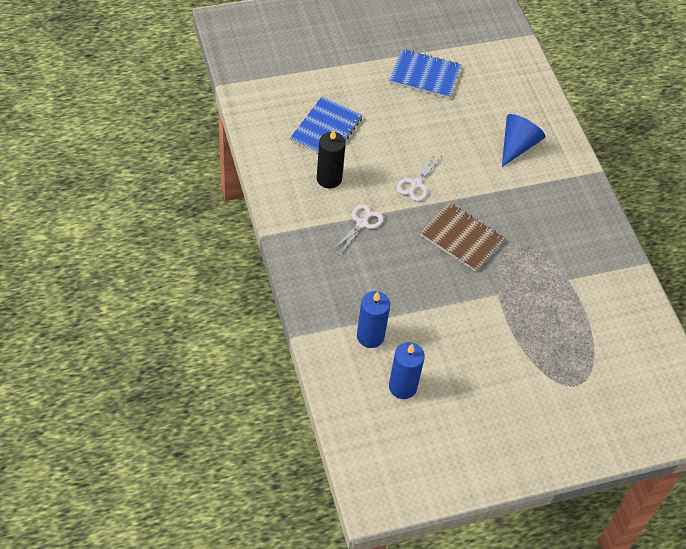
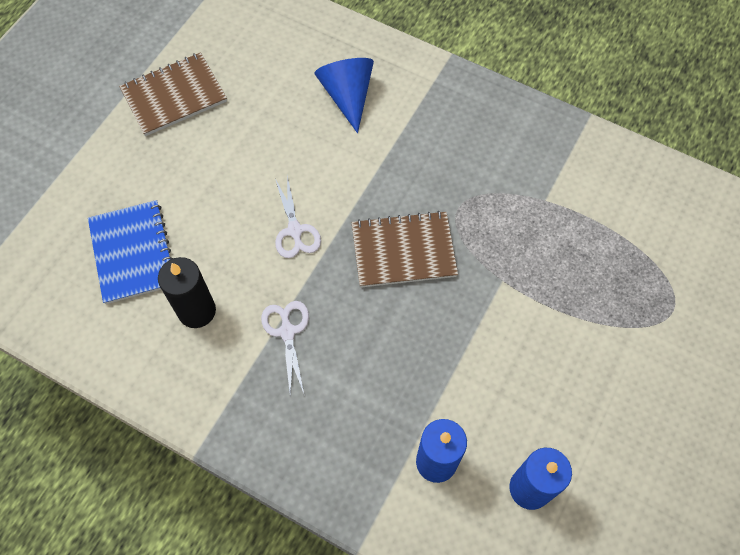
camera: 40 degrees left, 10 degrees up
(424, 75) = (174, 96): blue notebook -> brown notebook

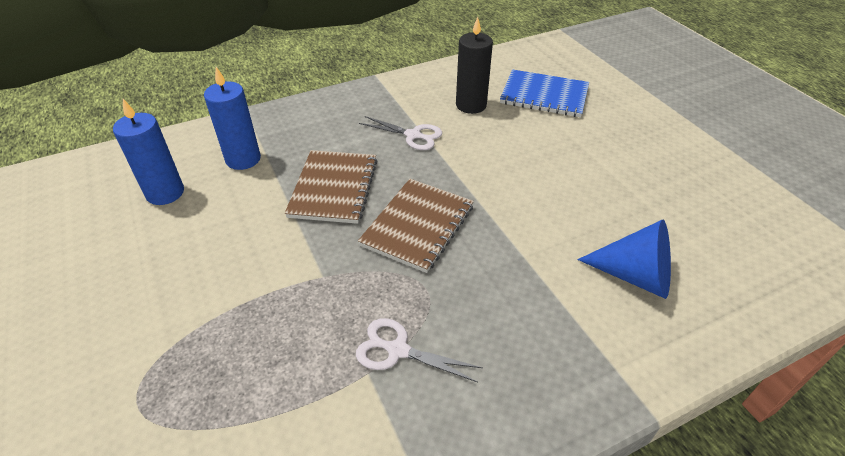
camera: 125 degrees right, 20 degrees down
(174, 96) = (698, 162): brown notebook -> brown notebook (333, 188)
(295, 230) = (497, 173): white scissors -> white scissors (398, 350)

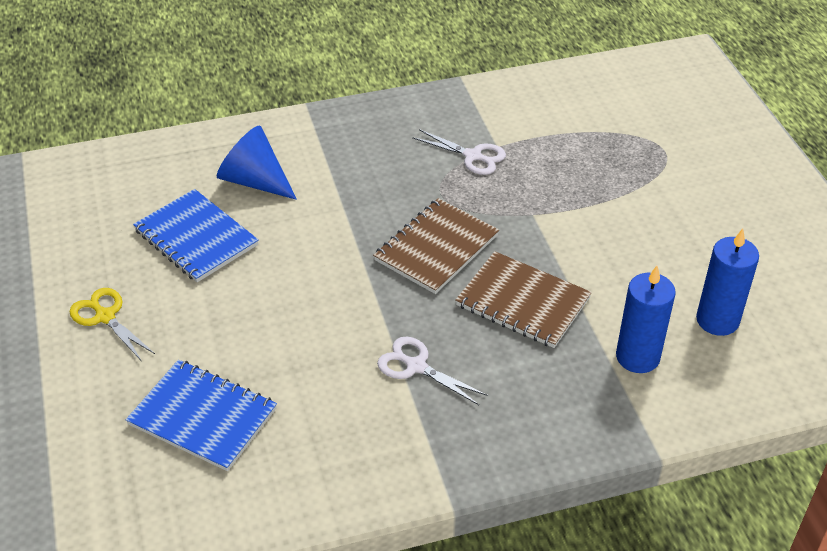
camera: 170 degrees left, 0 degrees up
(333, 188) = (523, 302): brown notebook -> brown notebook turned 75 degrees counterclockwise
(471, 105) = (319, 412): black candle -> none
(644, 207) = (196, 238): none -> blue notebook
(660, 140) = (105, 317): none -> yellow scissors

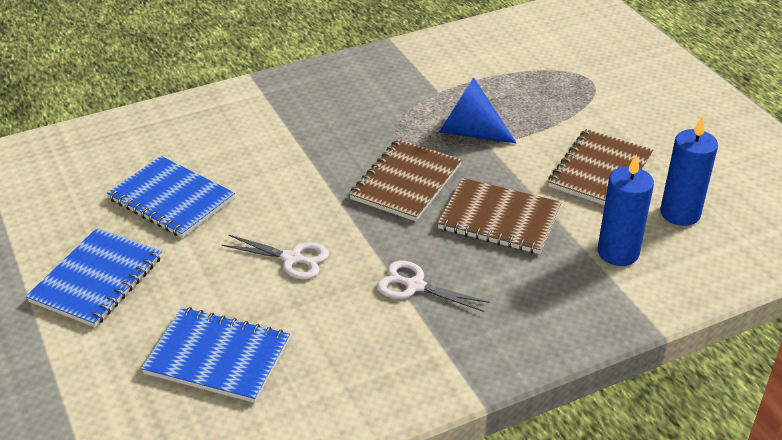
camera: 10 degrees left, 5 degrees down
(105, 317) = (97, 279): yellow scissors -> blue notebook
(255, 181) = (217, 144): blue cone -> blue cone (469, 132)
(472, 156) = (418, 102): white scissors -> white scissors (292, 258)
(645, 260) = (600, 171): none -> brown notebook

